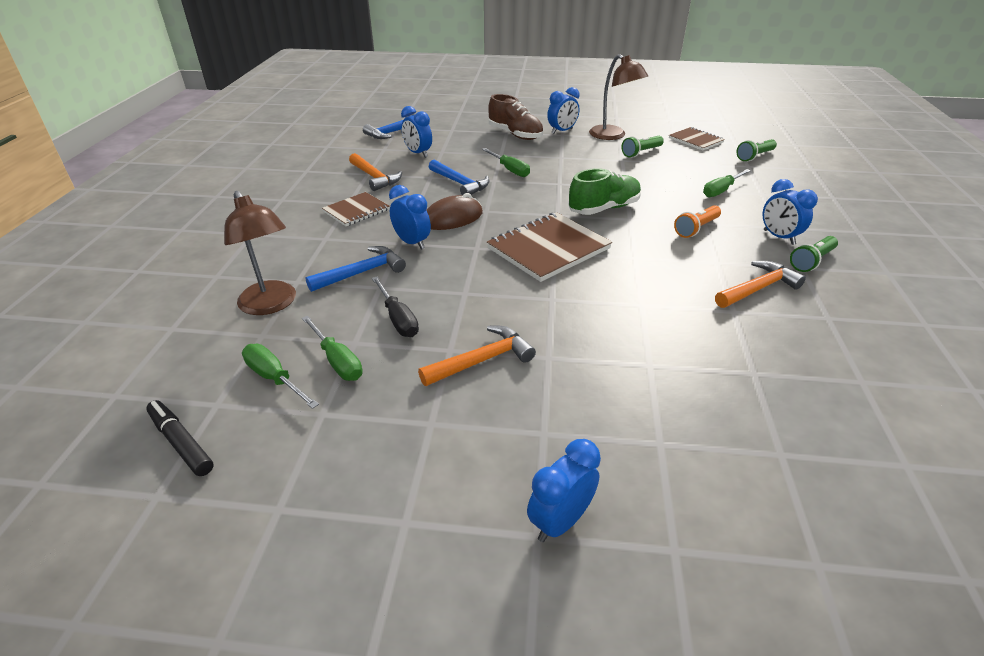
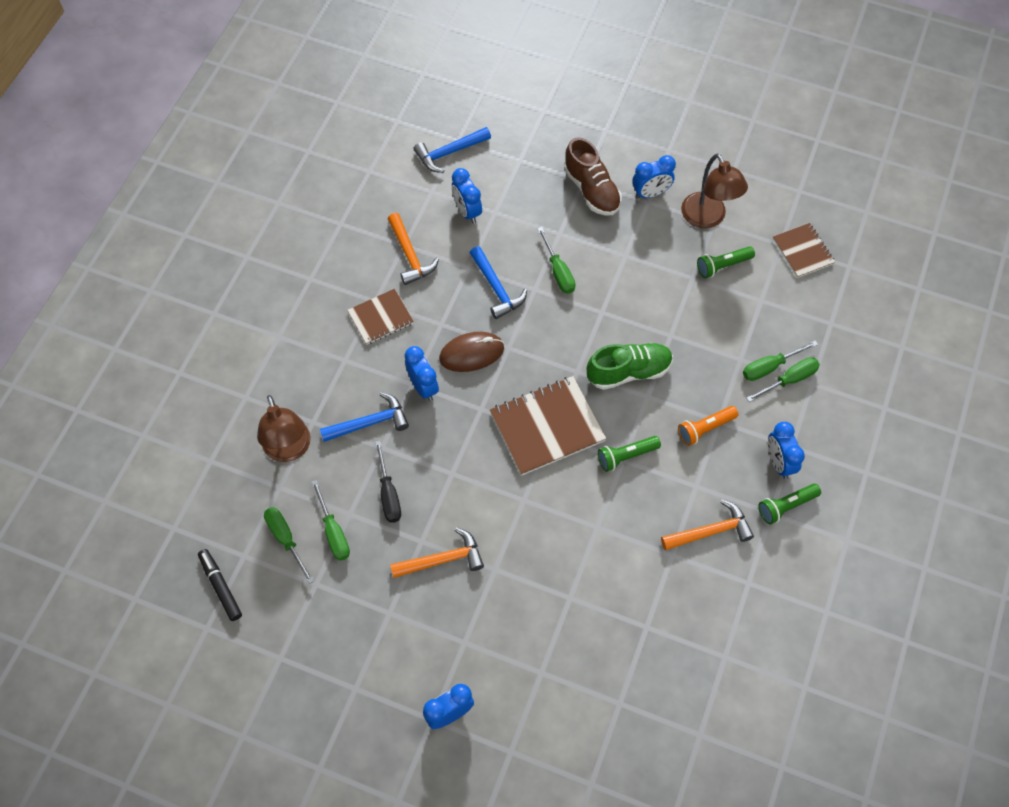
camera: 15 degrees right, 25 degrees up
(743, 194) = (789, 380): none -> green screwdriver
(755, 156) = (852, 305): green flashlight -> green flashlight (626, 456)

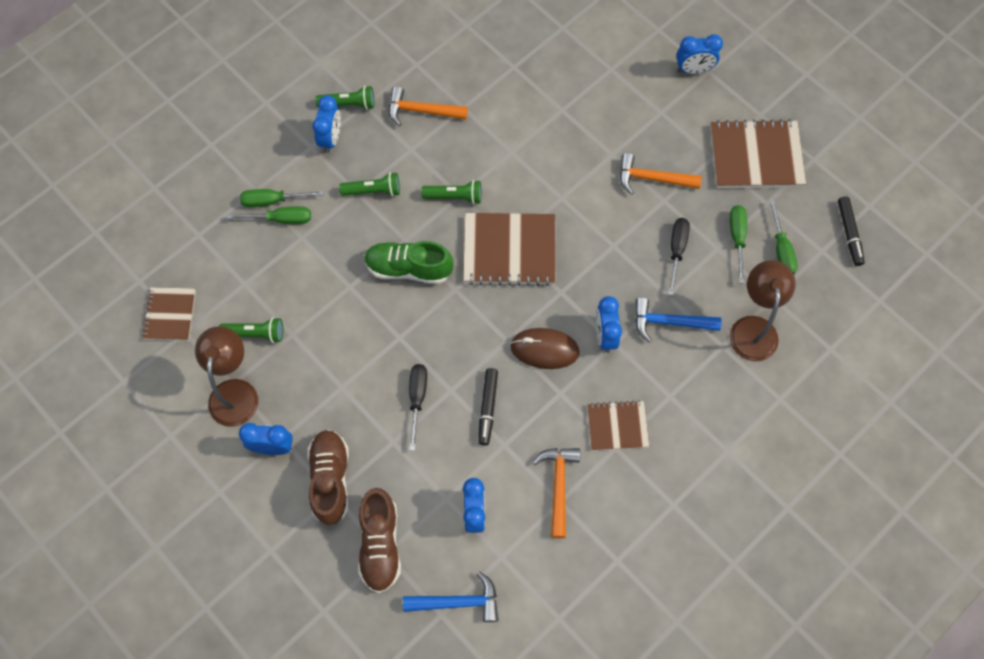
camera: 155 degrees left, 5 degrees up
(344, 634) = (756, 156): none -> brown notebook
(496, 288) = (488, 408): blue hammer -> black marker
(527, 164) = (380, 544): none -> brown shoe
(558, 271) = (417, 399): green screwdriver -> black screwdriver
(705, 429) = (373, 191): orange flashlight -> green flashlight

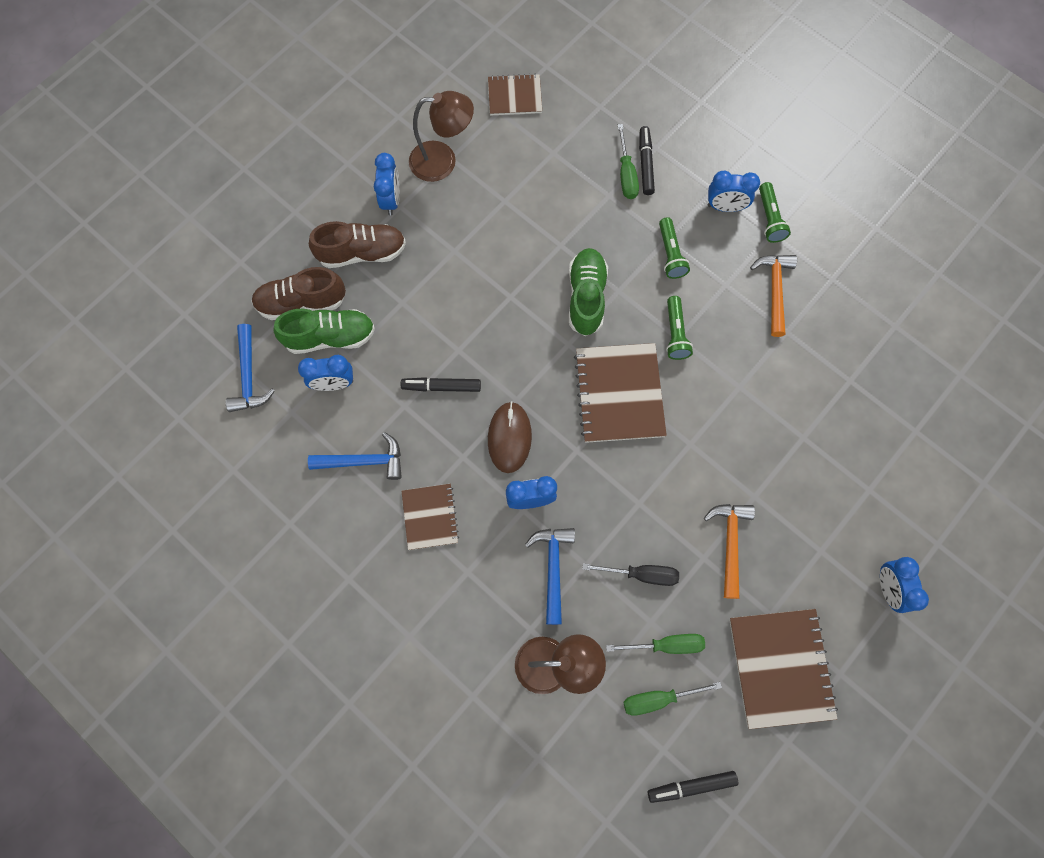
camera: 85 degrees right, 5 degrees up
(255, 334) = (502, 169): green flashlight -> none
(272, 201) = (645, 164): green screwdriver -> black marker
(417, 399) = (446, 320): black screwdriver -> none
(423, 515) = (330, 337): none -> green shoe
(558, 486) = (363, 461): orange hammer -> blue hammer

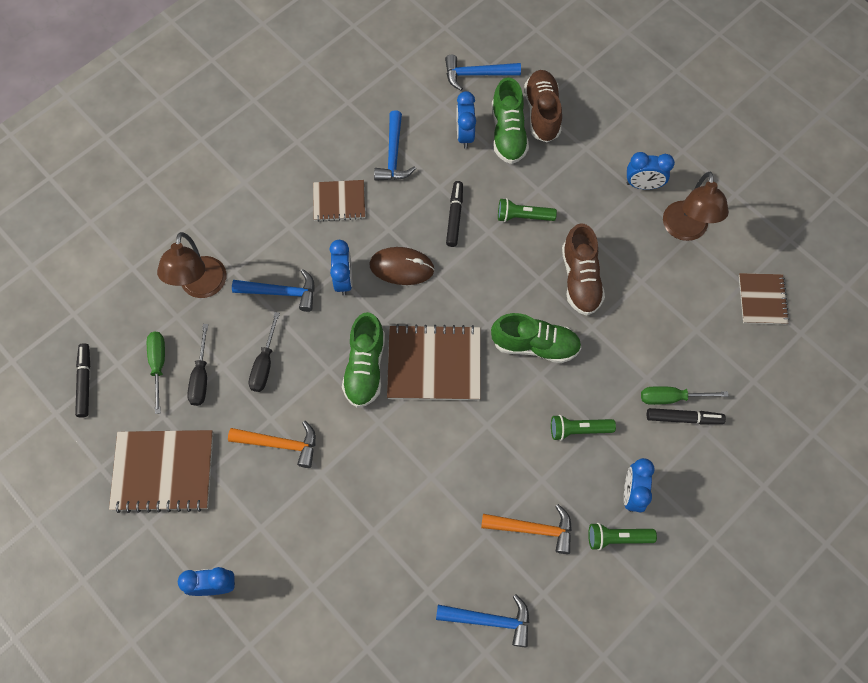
camera: 95 degrees right, 5 degrees down
(362, 252) = (589, 160): brown shoe -> brown shoe (580, 279)
(632, 464) = (365, 368): none -> green shoe
(666, 645) = (201, 377): green screwdriver -> black screwdriver
(675, 333) = (492, 423): green flashlight -> green flashlight (523, 216)
(866, 324) = (489, 620): none -> blue hammer

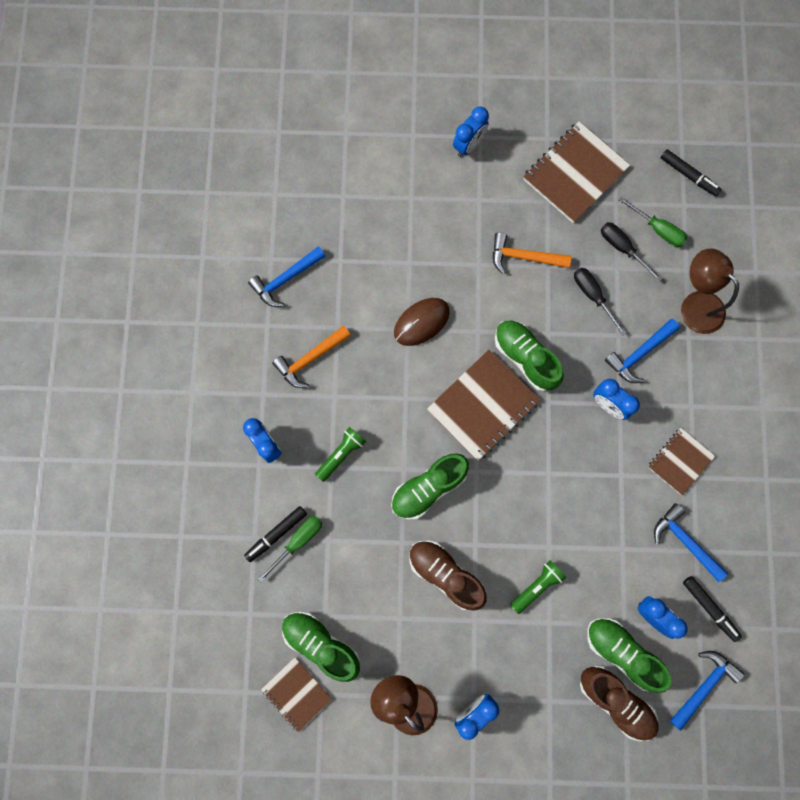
camera: 135 degrees right, 10 degrees up
(280, 444) = (524, 257): orange hammer -> orange hammer turned 45 degrees clockwise
(401, 267) = (580, 455): brown mouse -> brown mouse (421, 322)
(454, 216) = (586, 534): black marker -> black marker (709, 608)
(617, 538) = (251, 405): green flashlight -> none
(715, 314) = (321, 644): none -> green shoe

